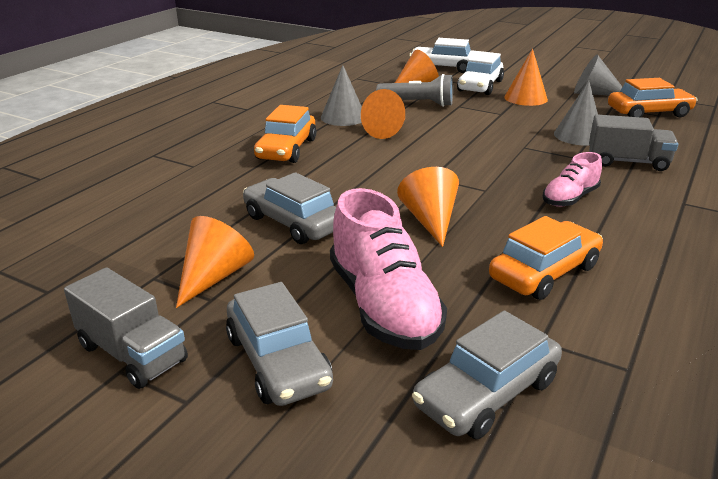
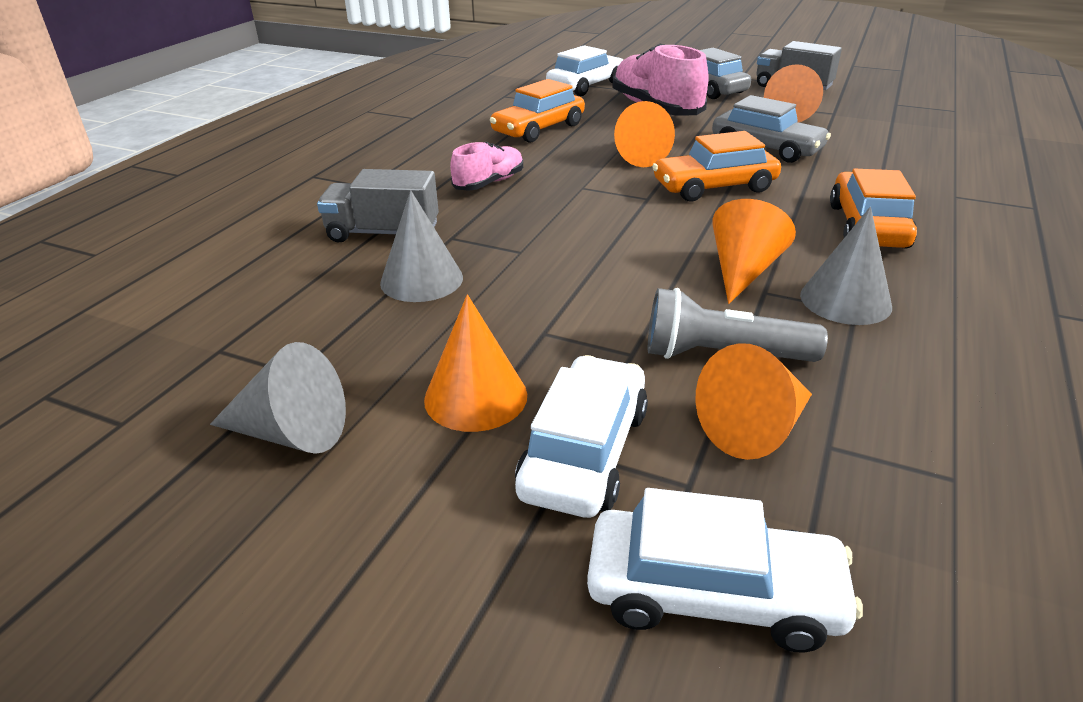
camera: 175 degrees right, 5 degrees up
(486, 393) = (586, 86): grey car -> white car
(649, 113) = (233, 354): orange car -> orange car (714, 187)

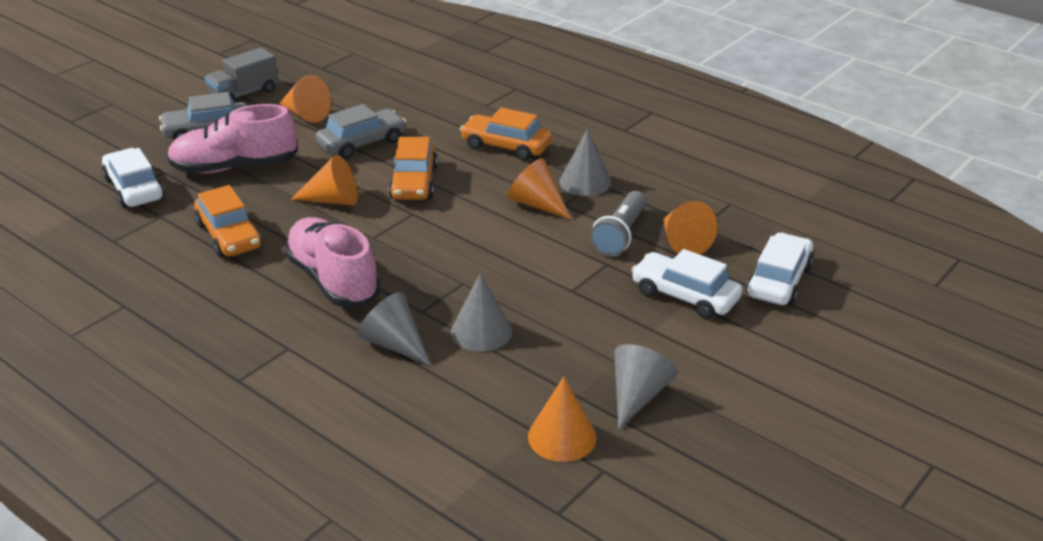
camera: 75 degrees left, 0 degrees up
(383, 233) = (394, 344): grey truck -> grey cone
(475, 397) = (627, 324): orange cone -> orange cone (562, 437)
(489, 183) = (333, 280): pink shoe -> pink shoe, size x1.81

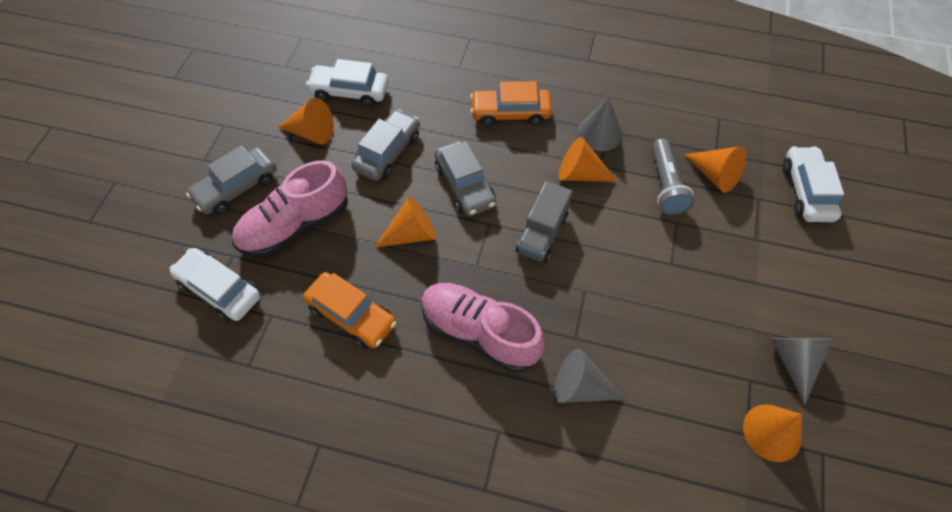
camera: 25 degrees left, 25 degrees up
(244, 93) = (236, 125): grey truck -> grey truck (542, 234)
(414, 182) = (465, 185): orange car -> grey car
(481, 331) = (637, 341): grey cone -> none
(685, 296) = (755, 235): white car -> white car (350, 91)

